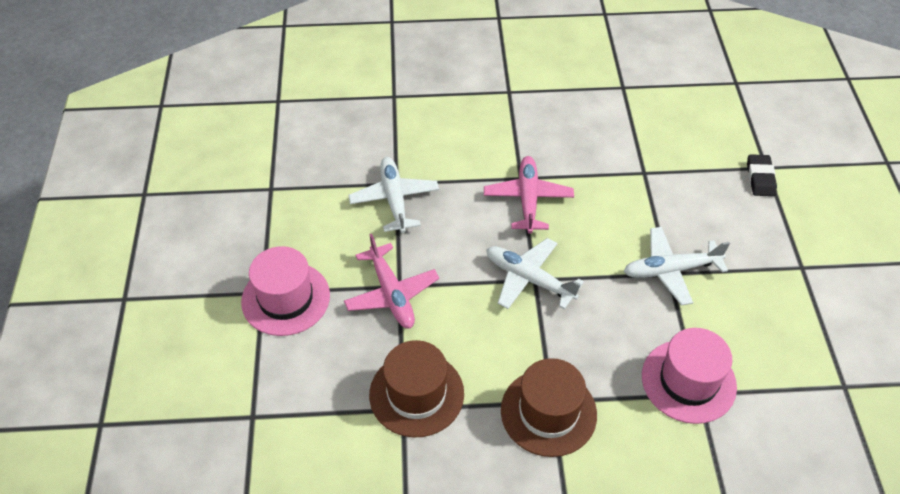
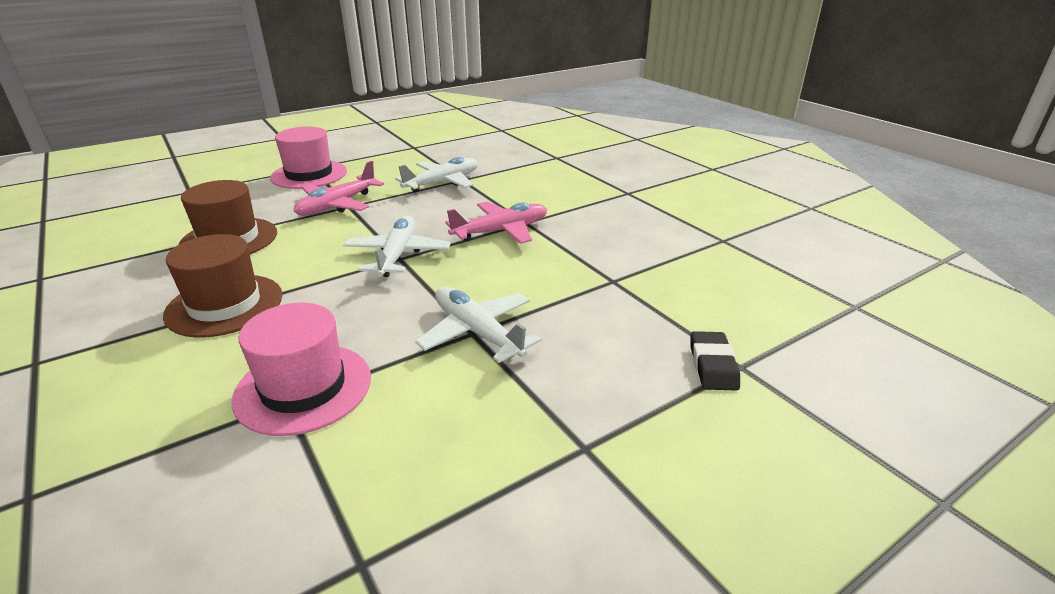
camera: 60 degrees right, 20 degrees down
(760, 178) = (712, 365): black eraser -> black eraser turned 60 degrees counterclockwise

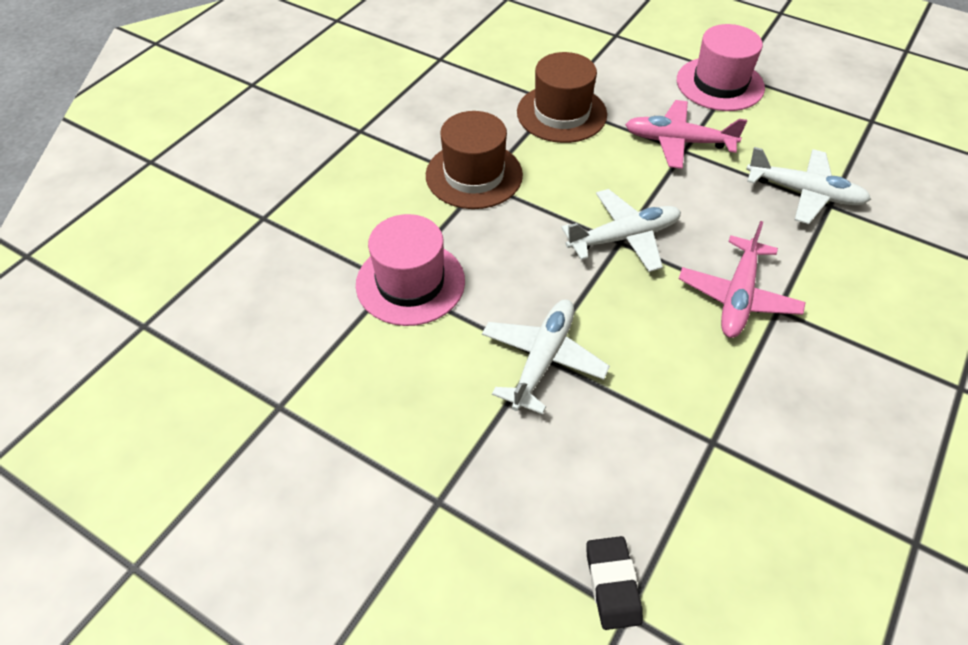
camera: 65 degrees right, 20 degrees up
(501, 231) = (738, 296): pink plane -> pink plane turned 75 degrees clockwise
(712, 365) = (612, 584): black eraser -> black eraser turned 75 degrees counterclockwise

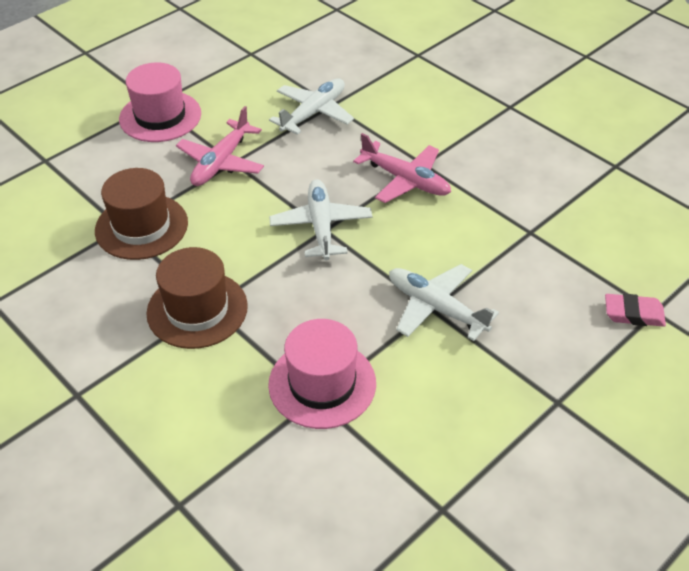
camera: 75 degrees left, 5 degrees down
(612, 584) = (633, 314): black eraser -> pink eraser

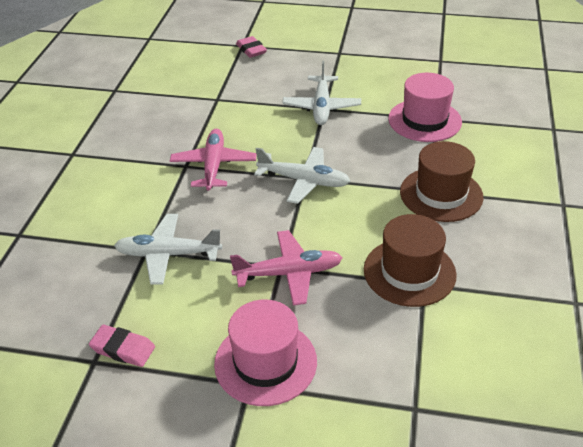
camera: 125 degrees left, 5 degrees down
(246, 66) = (123, 349): none -> pink eraser
(321, 226) = (303, 181): white plane -> white plane turned 120 degrees counterclockwise

